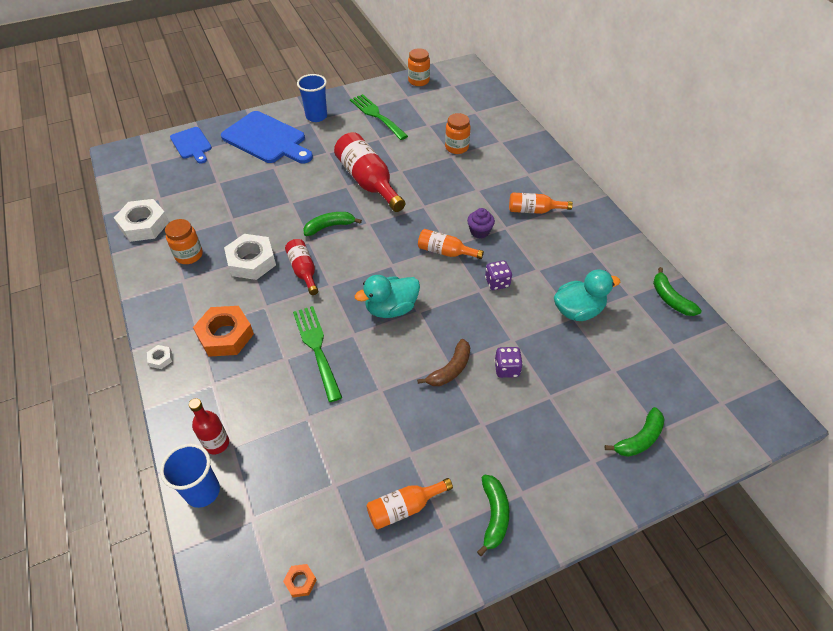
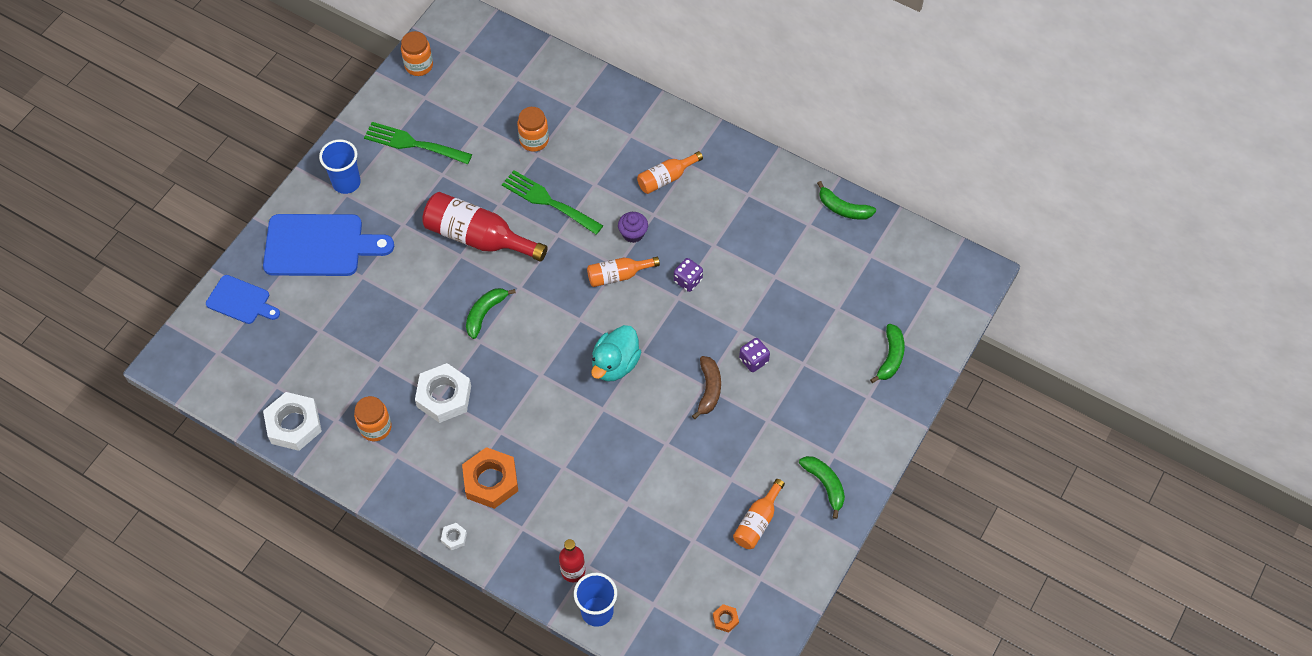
camera: 35 degrees left, 10 degrees up
(303, 271) = (503, 375): red bottle -> none
(316, 348) = (582, 441): green fork -> green fork (548, 201)
(578, 310) = (775, 267): turquoise duck -> none

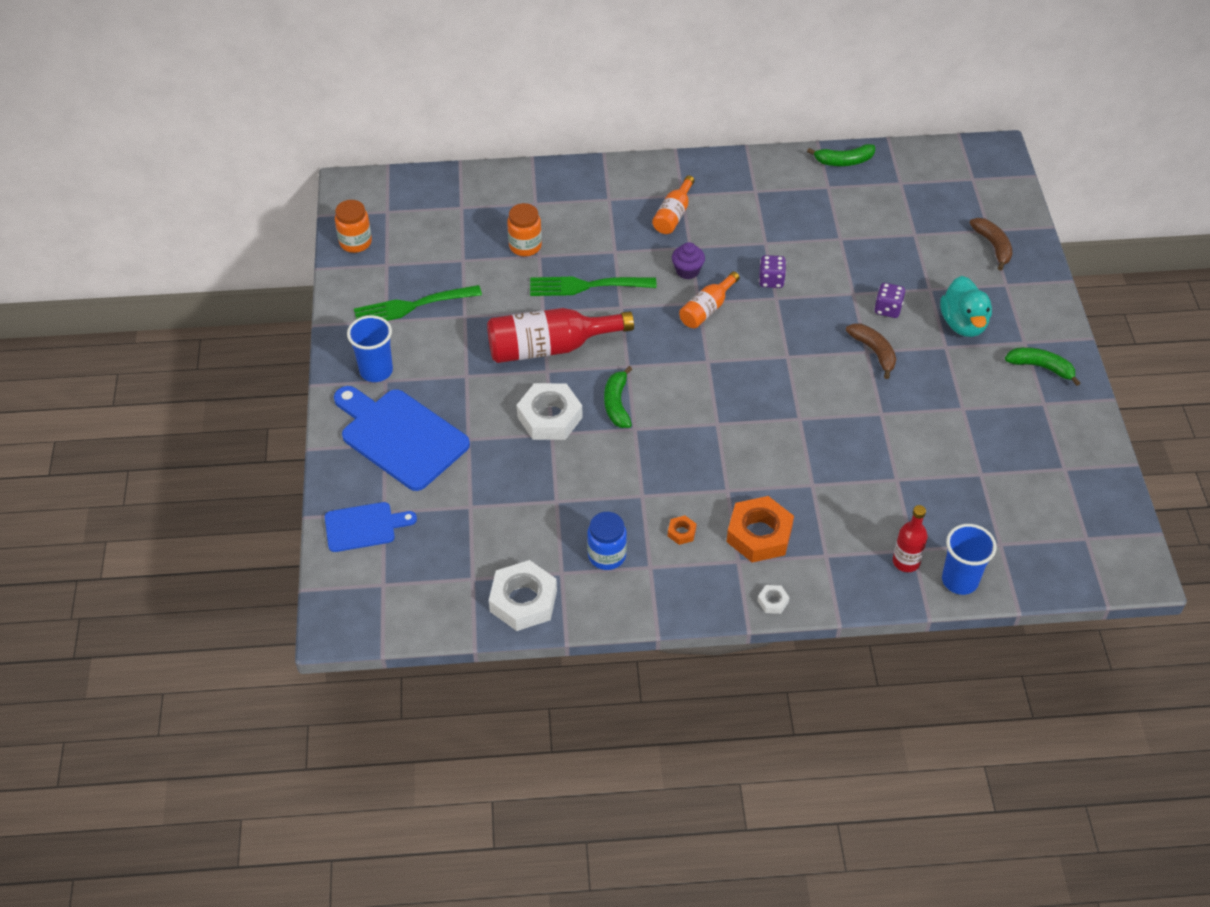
camera: 35 degrees left, 10 degrees down
(319, 245) = (400, 436): blue cutting board -> blue cutting board turned 105 degrees counterclockwise
(375, 427) = (607, 555): orange jar -> blue jar
(444, 396) = (646, 492): white nut -> white nut (550, 417)
(615, 364) = (774, 378): turquoise duck -> turquoise duck (963, 324)
(725, 619) = (1070, 518): orange nut -> orange nut (681, 532)
(757, 521) = (1017, 427): orange bottle -> none
(890, 357) = (993, 246): green banana -> brown banana

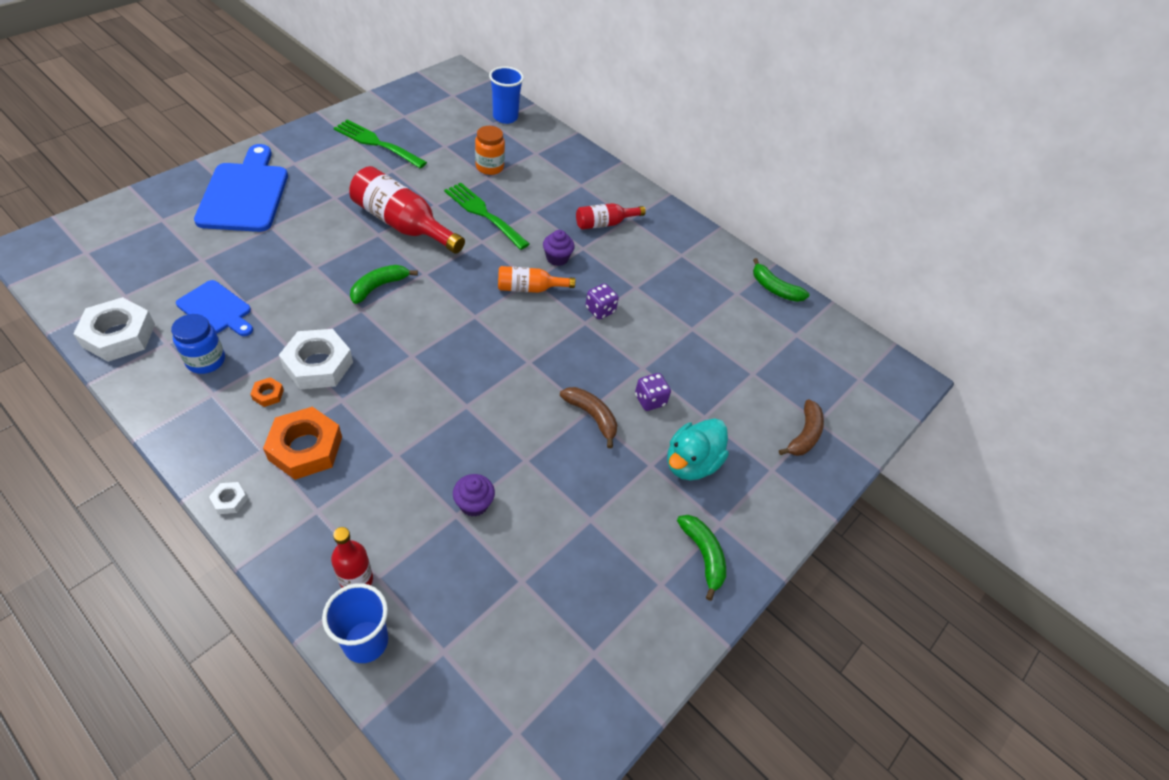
camera: 40 degrees right, 0 degrees up
(355, 242) = (410, 95): orange jar -> none
(364, 527) = (139, 217): blue cutting board -> blue cutting board (216, 309)
(376, 371) = (299, 155): blue cup -> blue cup (505, 117)
(550, 417) = (331, 257): white nut -> white nut (318, 365)
(673, 215) = (604, 223): orange bottle -> red bottle
(874, 352) = (592, 416): brown banana -> brown banana turned 60 degrees counterclockwise
(895, 464) = (474, 504): none -> purple cupcake

